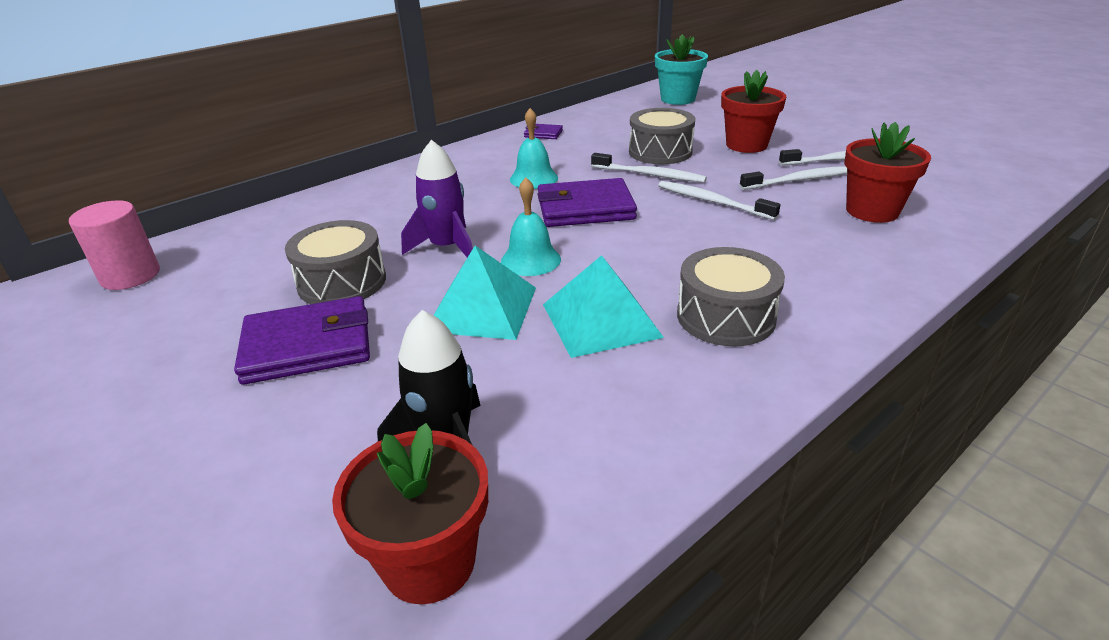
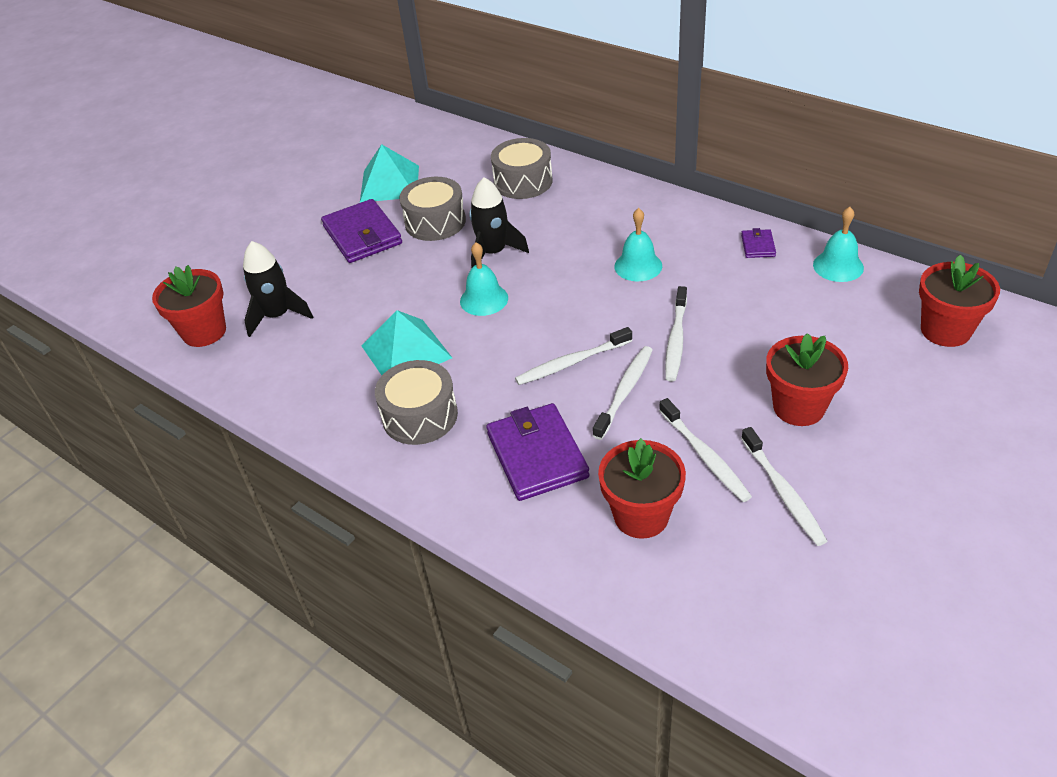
camera: 80 degrees right, 10 degrees up
(130, 276) = (427, 138): pink cylinder -> none
(447, 247) = (493, 253): purple rocket -> black rocket
(482, 309) = (412, 293): turquoise pyramid -> turquoise pyramid (389, 183)
(585, 208) = (584, 310): purple wallet -> purple wallet (537, 455)
(589, 115) = (838, 266): none -> turquoise bell
(660, 152) = (744, 339): grey drum -> grey drum (523, 182)
(663, 221) = (571, 362): none -> white toothbrush
(678, 99) = (945, 330): turquoise flower pot -> red flower pot

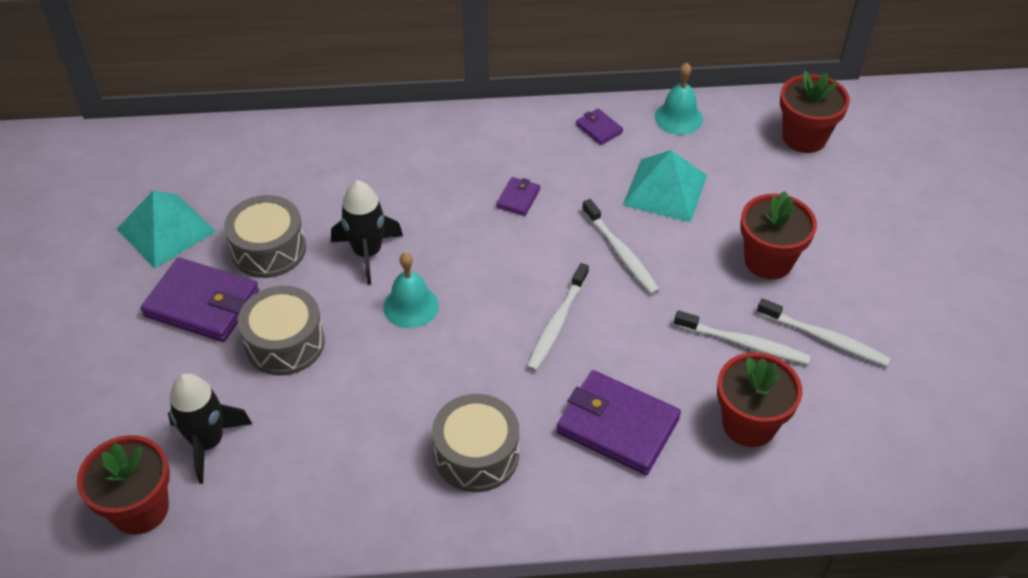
camera: 45 degrees left, 5 degrees up
(406, 351) = (392, 401): turquoise pyramid -> turquoise pyramid (665, 190)
(523, 182) = (315, 161): grey drum -> grey drum (285, 343)
(625, 391) = (628, 324): white toothbrush -> none
(638, 266) = (518, 198): turquoise bell -> purple wallet

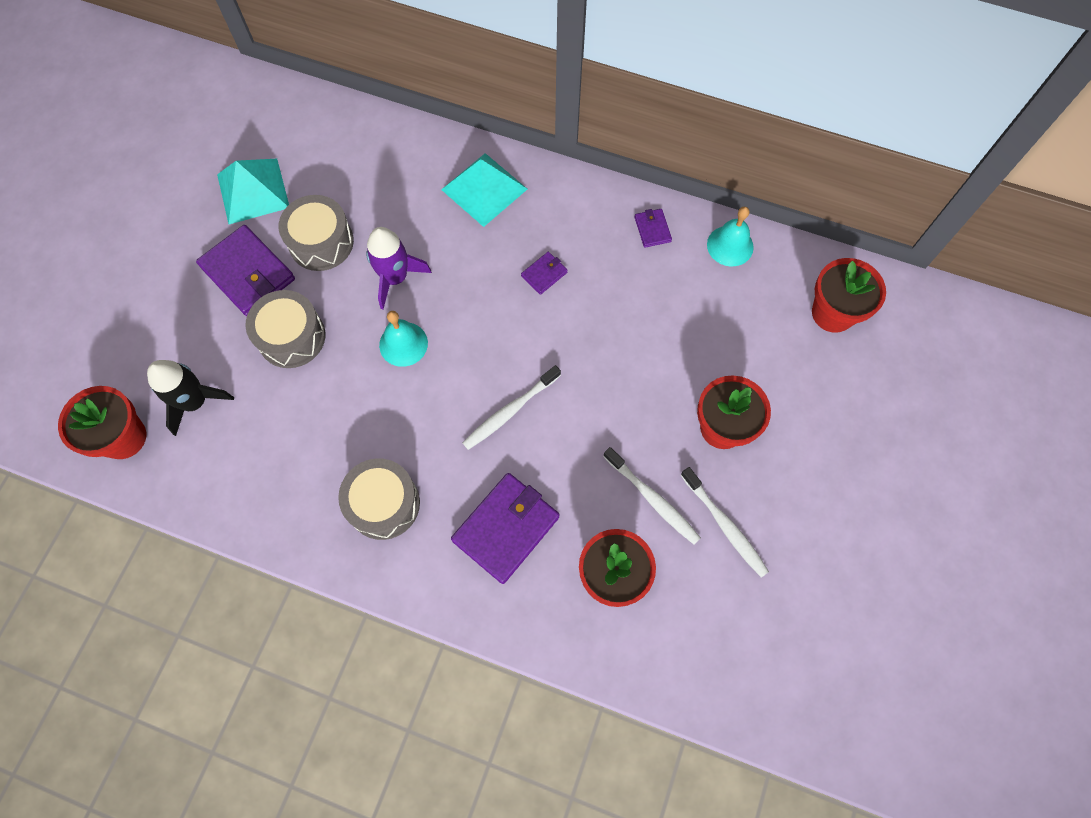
camera: 25 degrees right, 20 degrees up
(367, 253) = (395, 278): black rocket -> purple rocket
(617, 426) = (506, 528): purple wallet -> purple wallet turned 75 degrees clockwise
(621, 253) = (600, 365): white toothbrush -> none
(665, 190) = (674, 317): turquoise pyramid -> turquoise pyramid (484, 189)

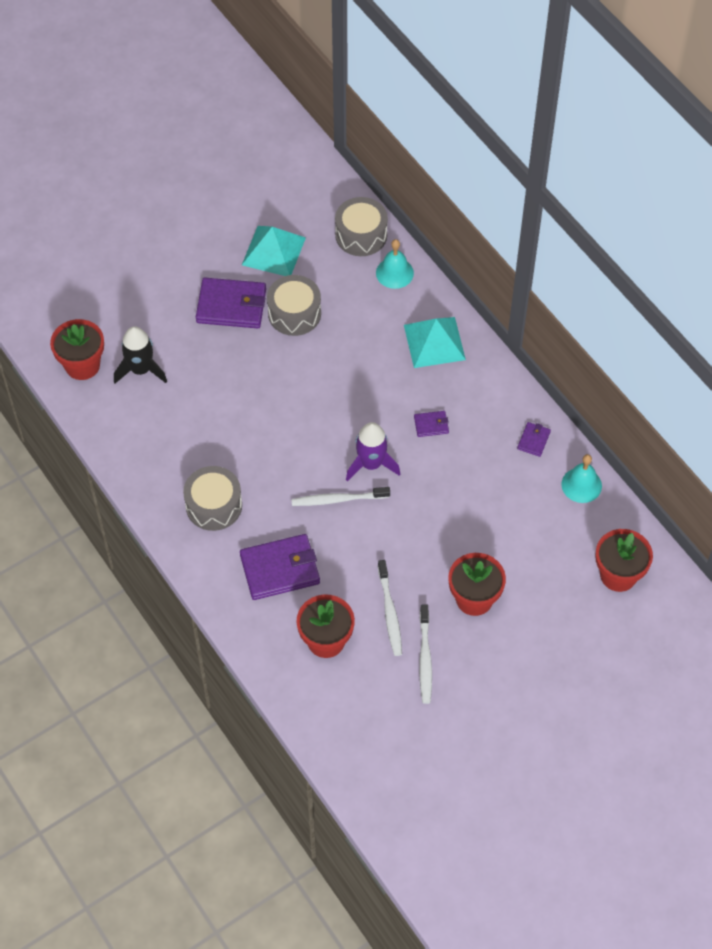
camera: 35 degrees right, 10 degrees down
(248, 273) = (231, 306): purple wallet -> purple wallet turned 75 degrees counterclockwise
(291, 337) = (230, 365): grey drum -> grey drum (361, 235)
(395, 278) = (327, 367): purple rocket -> purple rocket (371, 464)
(403, 344) = (300, 413): turquoise bell -> turquoise bell (394, 273)

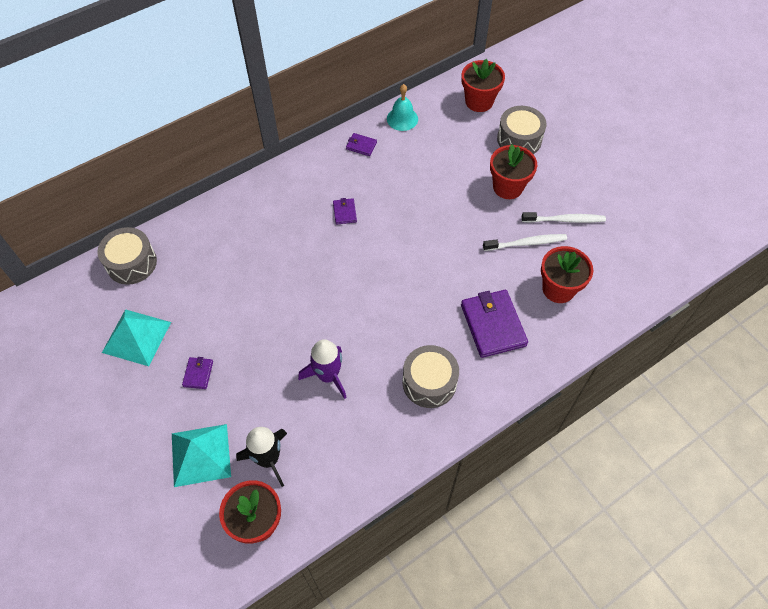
camera: 90 degrees left, 0 degrees up
(231, 306) = (198, 374): purple wallet -> purple wallet, size x0.47
(294, 313) = (215, 317): grey drum -> grey drum (519, 139)
(338, 499) = (420, 280): white toothbrush -> none
(371, 464) = (383, 256): purple rocket -> purple rocket (328, 375)
(394, 273) = (180, 237): turquoise bell -> none
(434, 342) = (259, 209): turquoise pyramid -> turquoise pyramid (200, 454)

